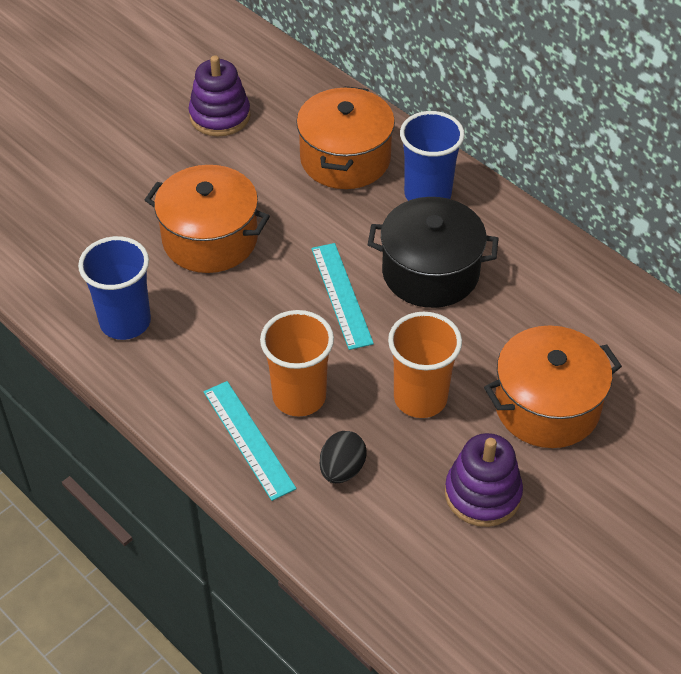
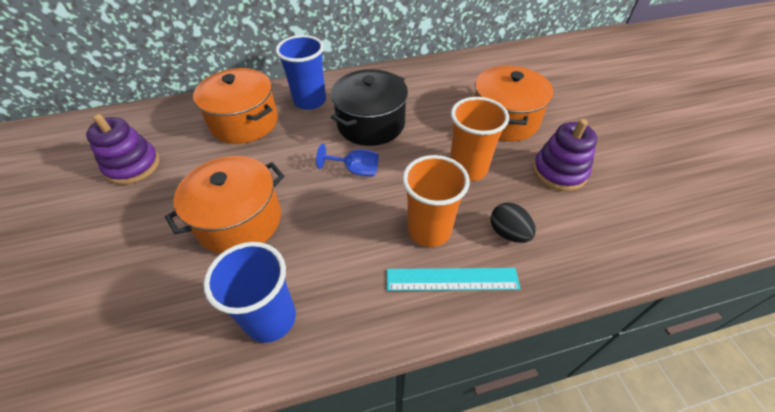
camera: 60 degrees left, 0 degrees up
(342, 295) = (355, 170): turquoise ruler -> blue goblet

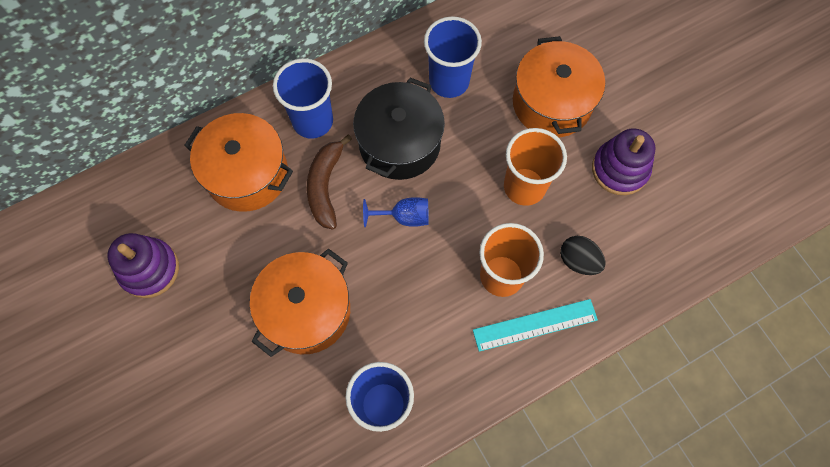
camera: 15 degrees left, 20 degrees up
(300, 139) = (325, 186): none -> brown banana
(423, 95) = (449, 81): none -> blue cup

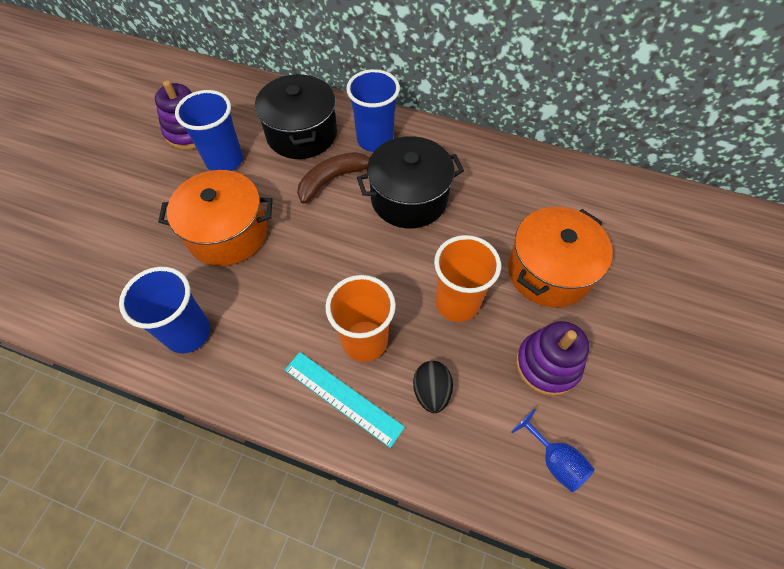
camera: 50 degrees right, 10 degrees down
(247, 174) = (301, 134): orange pot -> black pot
(404, 217) = (354, 241): blue goblet -> blue goblet (554, 460)
(449, 81) = (490, 193): blue cup -> blue cup (224, 161)

